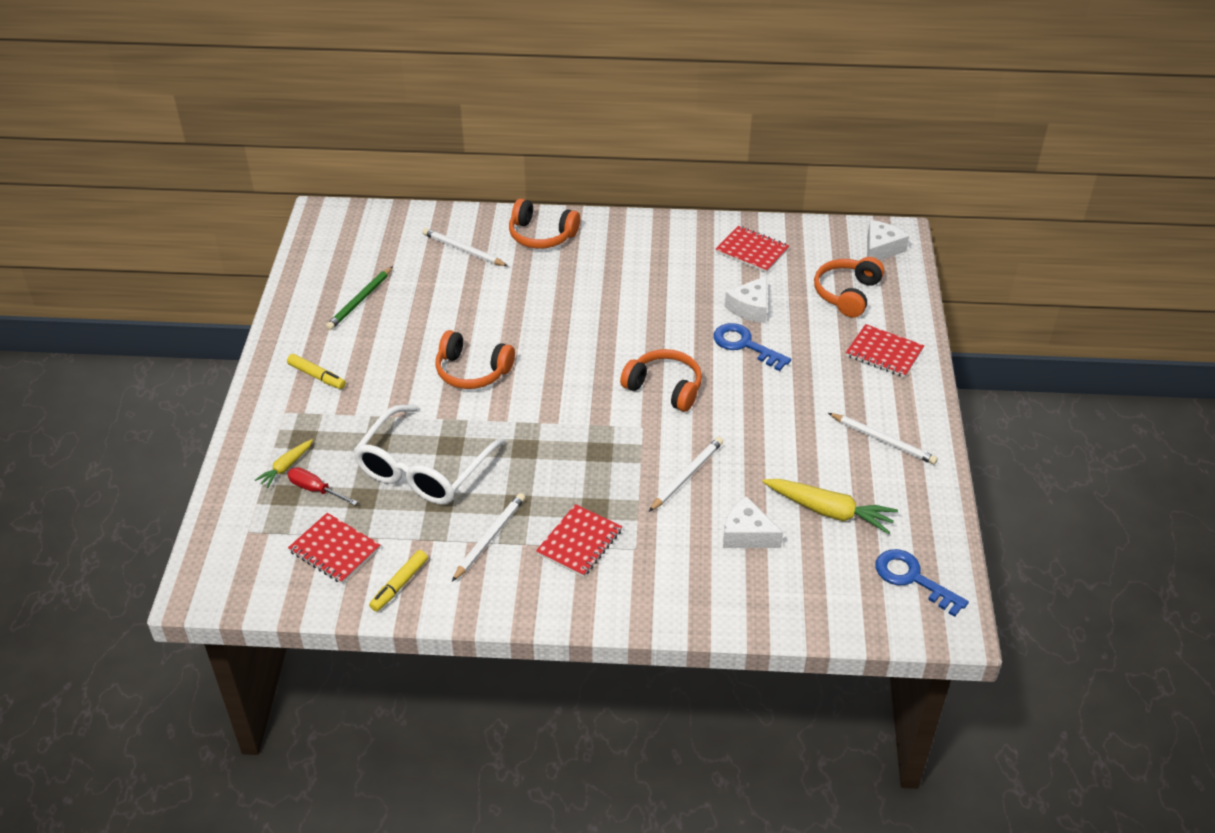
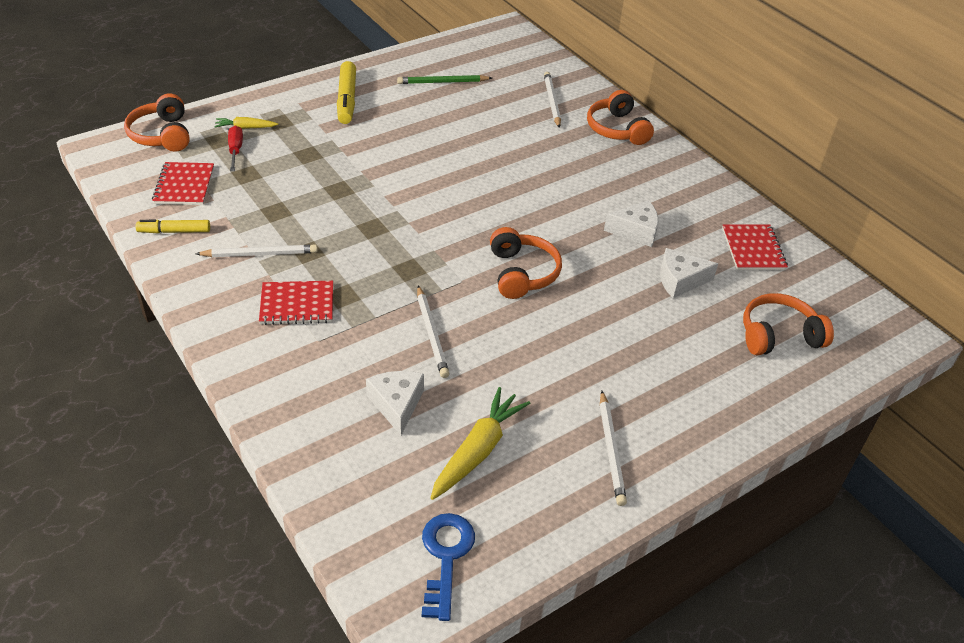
camera: 50 degrees right, 0 degrees up
(317, 376) = (346, 99): yellow marker -> yellow marker, size x1.56
(423, 469) = (302, 188): white glasses -> none
(472, 371) = (428, 164): orange headphones -> orange headphones (162, 135)
(687, 476) = (431, 333): white pencil -> white pencil turned 75 degrees clockwise
(745, 345) = (629, 298): blue key -> none
(829, 511) = (478, 450): yellow carrot -> yellow carrot turned 135 degrees counterclockwise
(881, 249) = (871, 332): white cheese -> white cheese (635, 231)
(884, 353) = (731, 397): red notebook -> none

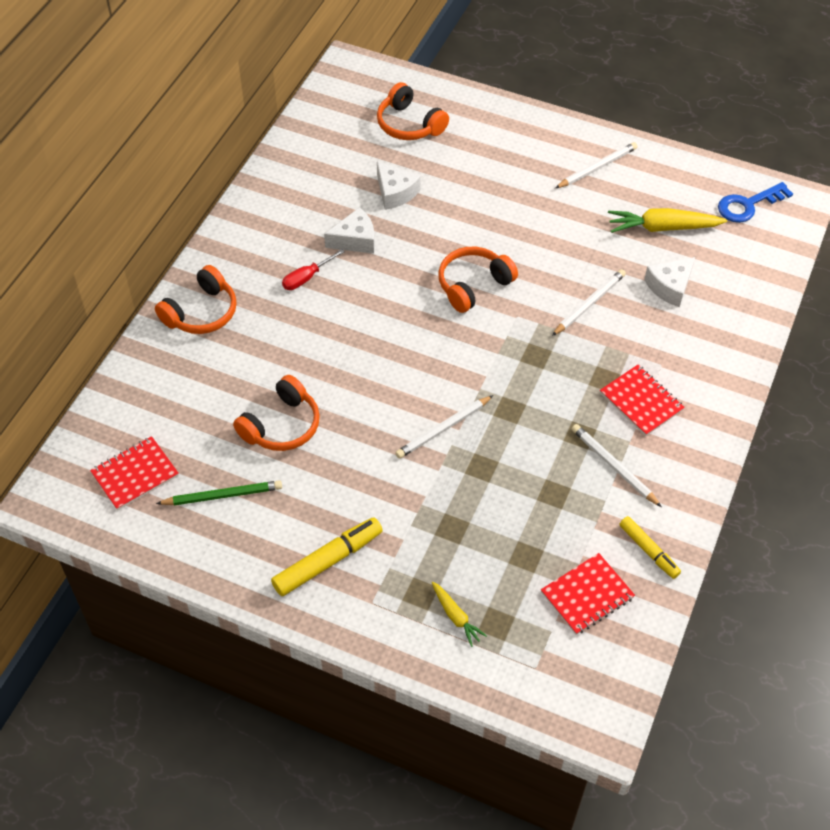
camera: 120 degrees left, 10 degrees up
(162, 135) = (534, 685): orange headphones -> orange headphones (282, 426)
(235, 150) = (498, 596): red screwdriver -> red screwdriver (306, 278)
(443, 82) = (222, 495): green pencil -> green pencil turned 60 degrees counterclockwise
(552, 101) = (188, 383): white pencil -> white pencil (443, 428)
(635, 231) = (355, 240): white cheese -> white cheese turned 105 degrees clockwise
(753, 249) = (316, 165): red notebook -> red notebook (135, 474)

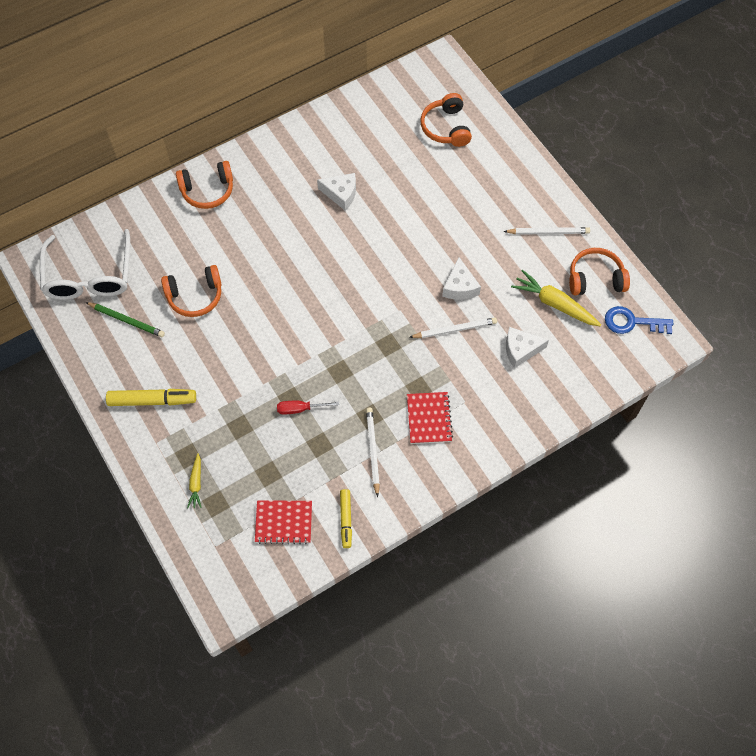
camera: 35 degrees right, 10 degrees up
(135, 474) = (89, 276): red notebook -> white glasses
(306, 278) = (289, 203): red screwdriver -> red screwdriver (300, 409)
(395, 193) = (394, 174): white cheese -> white cheese (460, 286)
(443, 428) = (289, 358): white pencil -> none
(473, 285) = (390, 270): orange headphones -> orange headphones (595, 278)

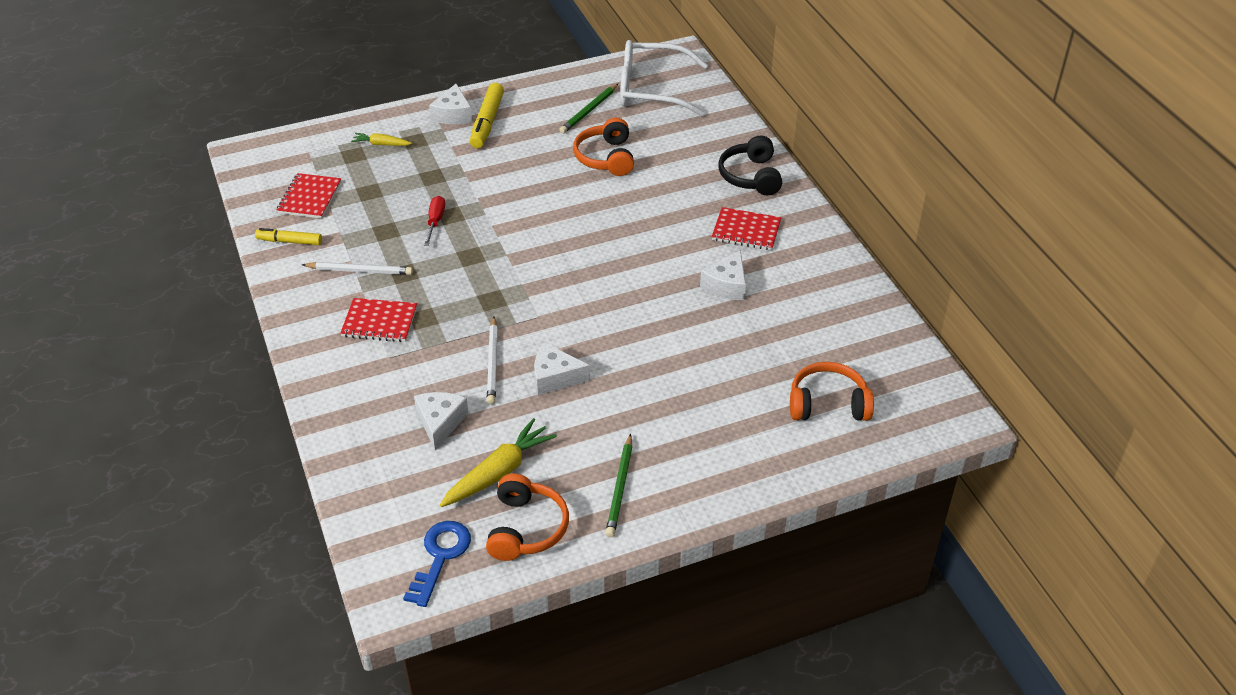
camera: 100 degrees right, 20 degrees down
(142, 432) = (453, 114): none -> white cheese
(207, 191) = (750, 176): orange headphones -> black headphones
(276, 187) = (746, 231): none -> red notebook
(548, 232) = (620, 488): white pencil -> green pencil

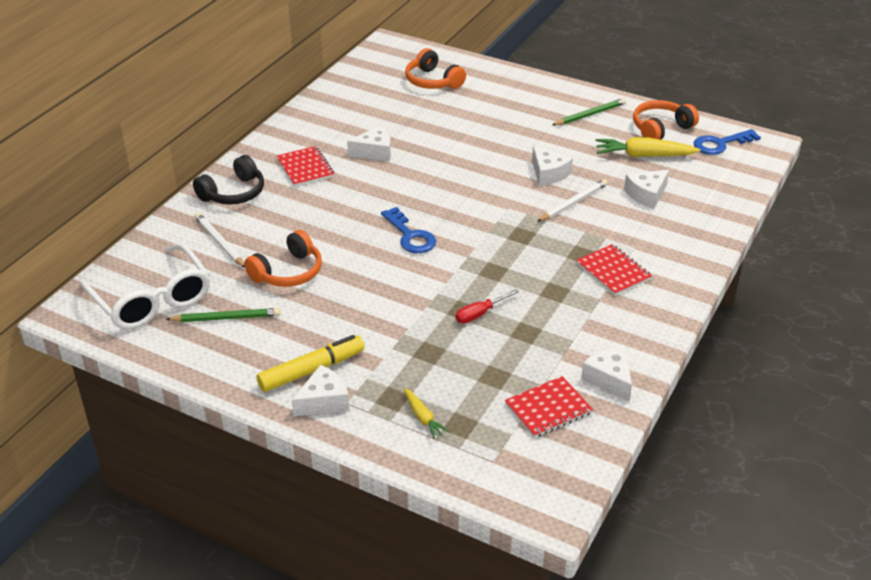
camera: 130 degrees left, 5 degrees down
(289, 241) = (609, 379): yellow marker -> white cheese
(359, 271) = (583, 316): white pencil -> white pencil (220, 242)
(572, 238) = (410, 236): none -> blue key

